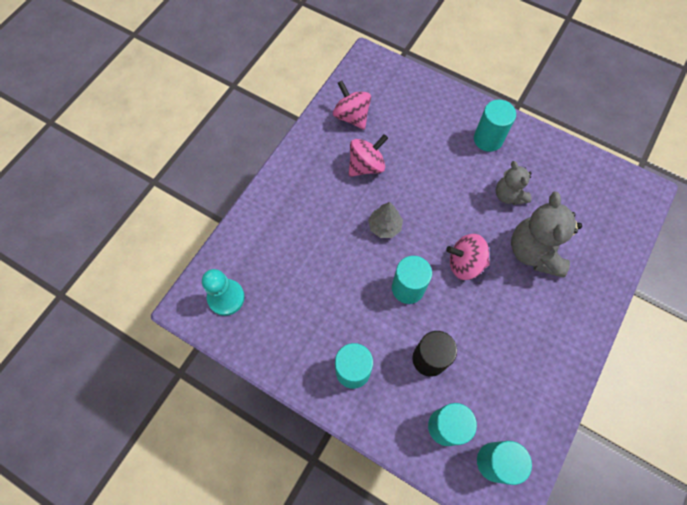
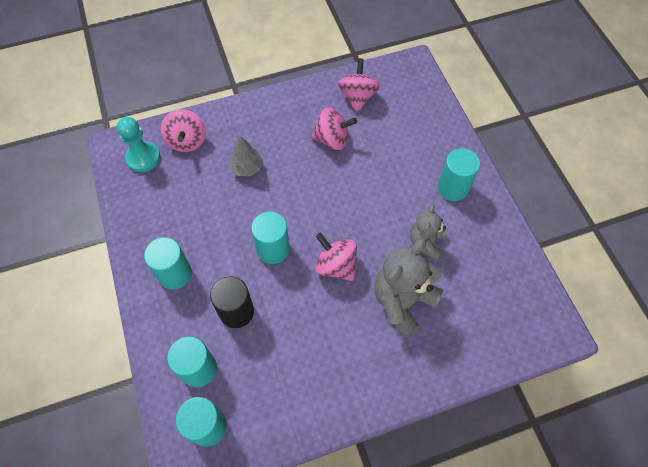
camera: 40 degrees right, 5 degrees down
(249, 254) = (187, 141): none -> pink spinning top
(384, 226) = (301, 192): grey tree -> grey tree (247, 168)

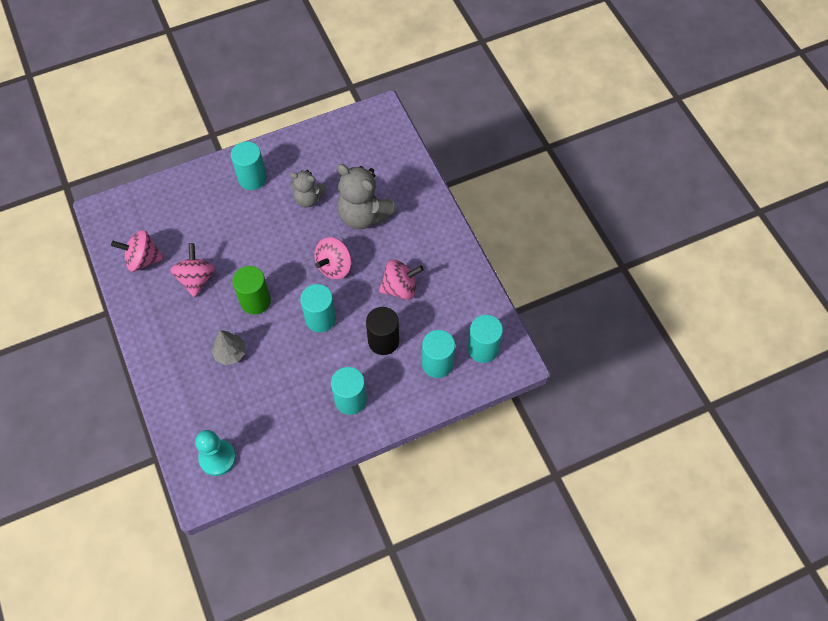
camera: 95 degrees left, 0 degrees up
(187, 141) = (196, 417): pink spinning top -> pink spinning top (400, 288)
(302, 189) = (255, 301): none -> green cylinder

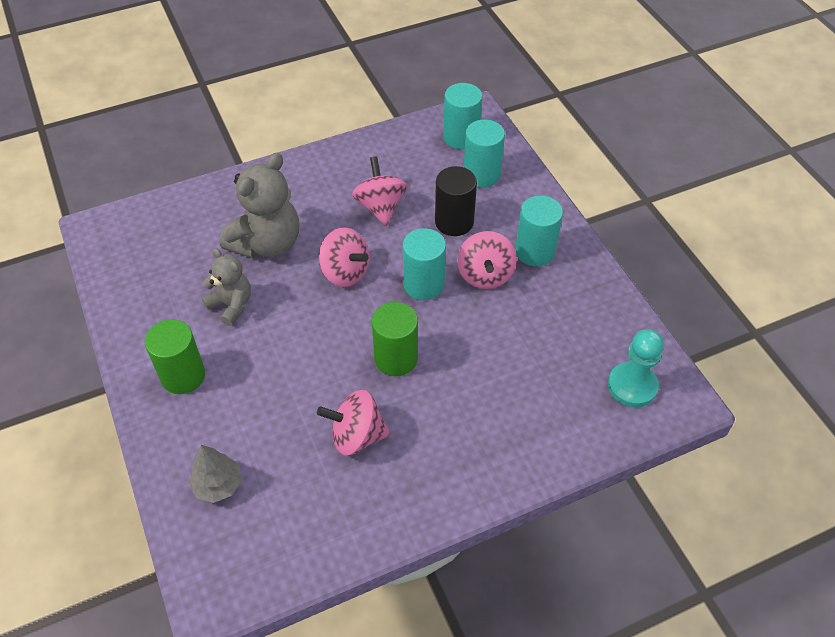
camera: 90 degrees left, 10 degrees down
(143, 259) = (317, 517): pink spinning top -> pink spinning top (485, 275)
(230, 353) = (478, 382): grey tree -> grey tree (217, 484)
(252, 178) = (183, 376): turquoise cylinder -> green cylinder
(308, 199) = (231, 305): grey teddy bear -> grey teddy bear turned 60 degrees counterclockwise

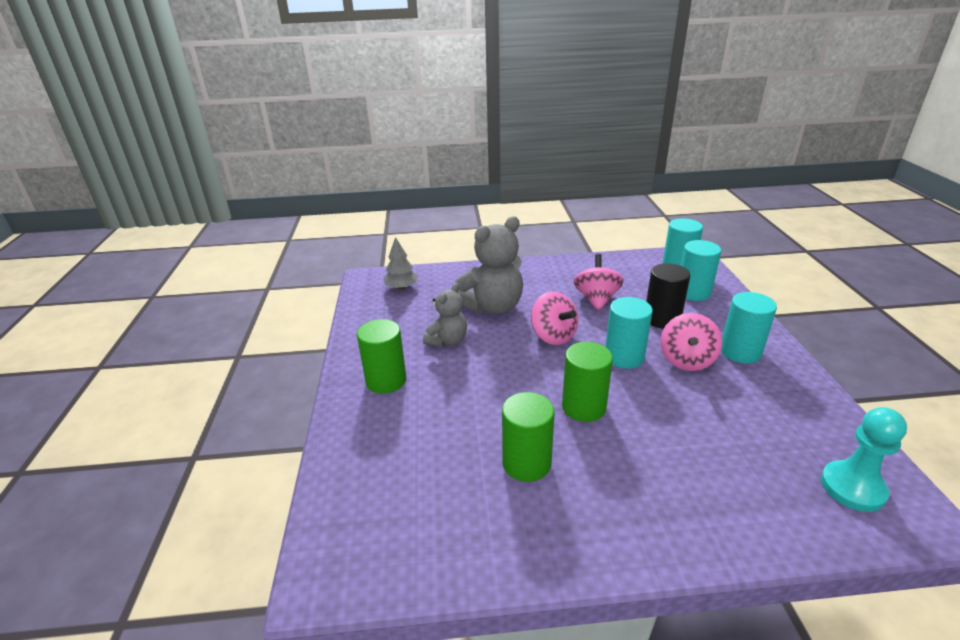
camera: 20 degrees right, 20 degrees down
(217, 484) = (376, 472): grey tree -> grey tree (401, 287)
(231, 305) = (447, 340): grey teddy bear -> grey teddy bear turned 60 degrees clockwise
(357, 436) = (526, 463): pink spinning top -> green cylinder

